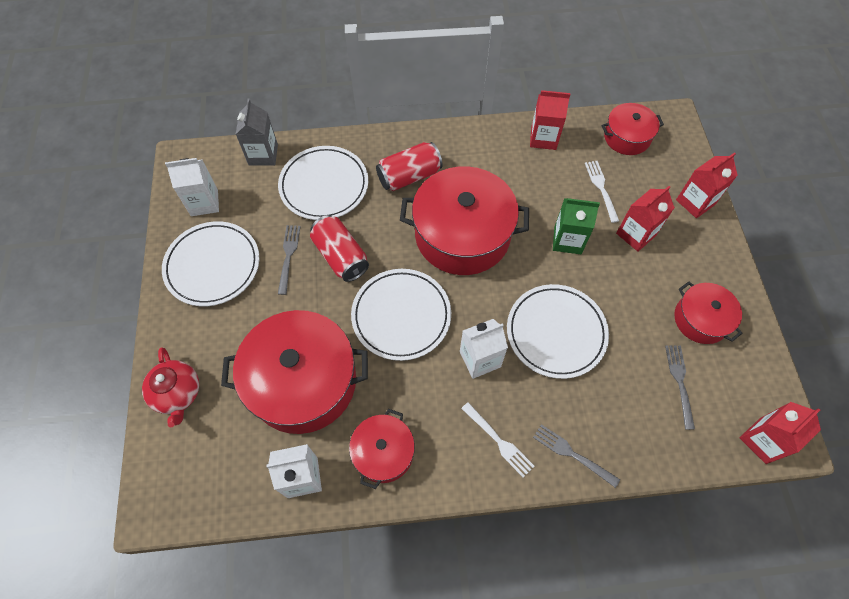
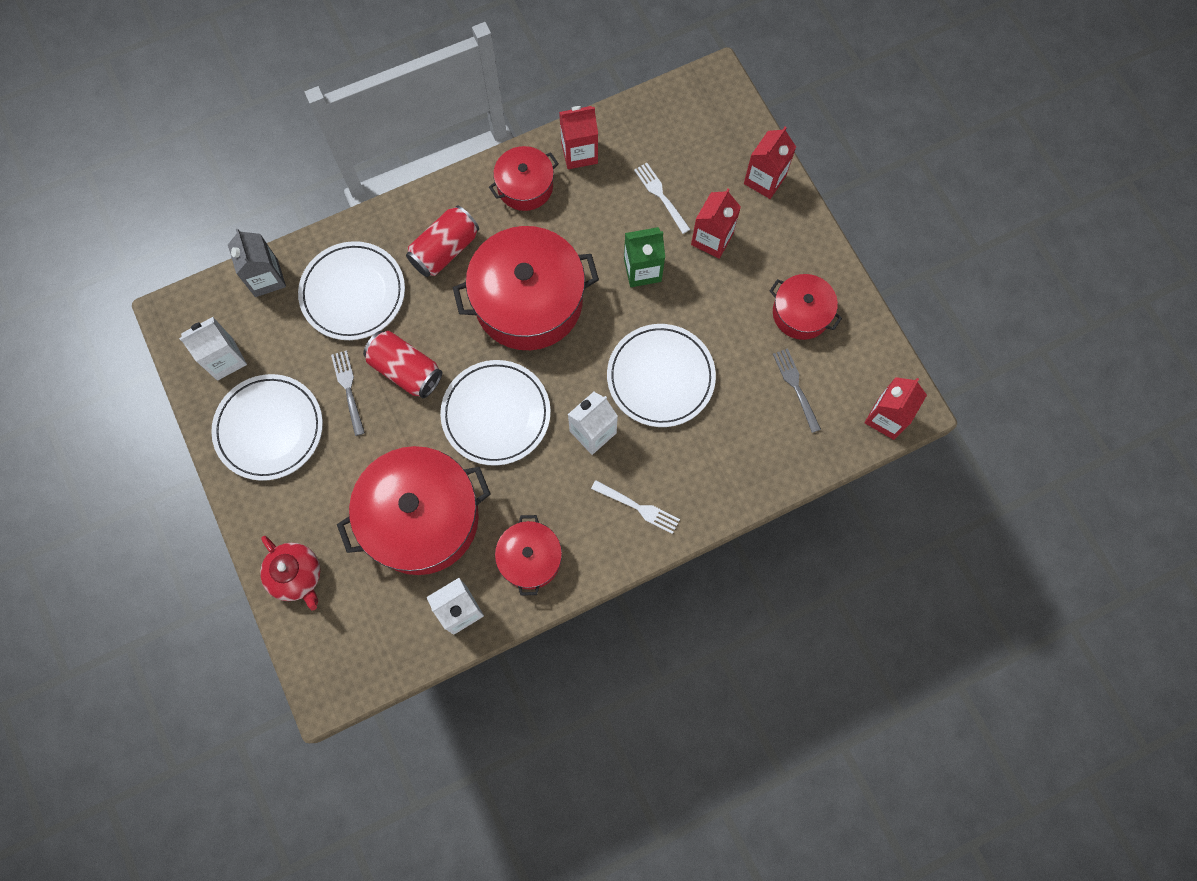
camera: 20 degrees left, 10 degrees up
(572, 454) = (712, 495): grey fork -> none
(627, 137) = (671, 122): red pot -> red pot (525, 186)

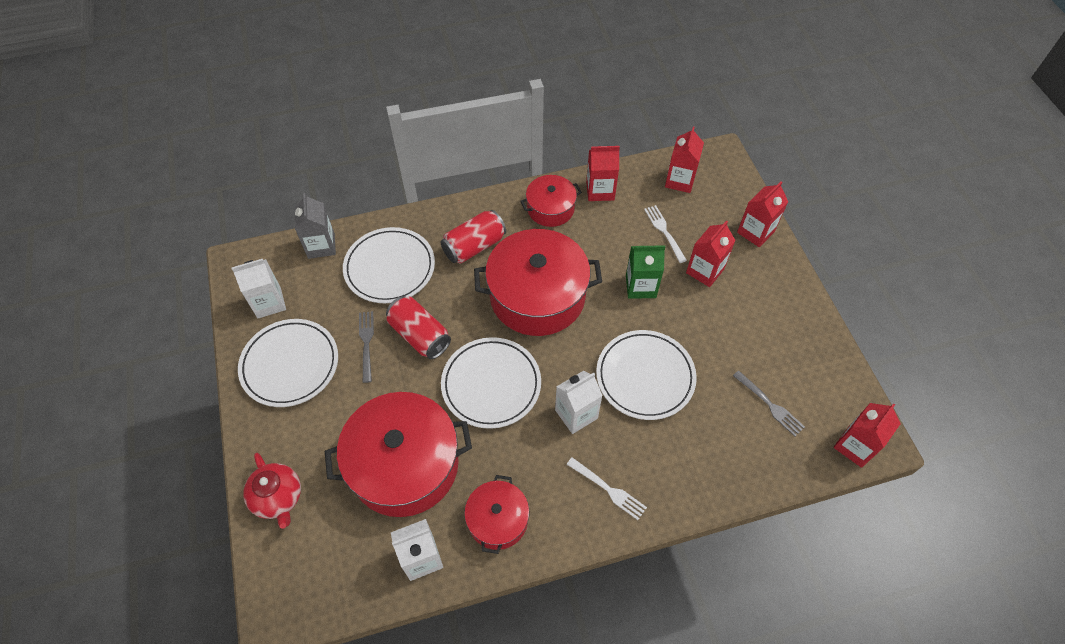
camera: 10 degrees right, 15 degrees down
(671, 124) = (680, 181): none -> red carton
(796, 387) = (770, 405): grey fork -> grey fork turned 150 degrees clockwise
(801, 313) = (779, 342): red pot -> none

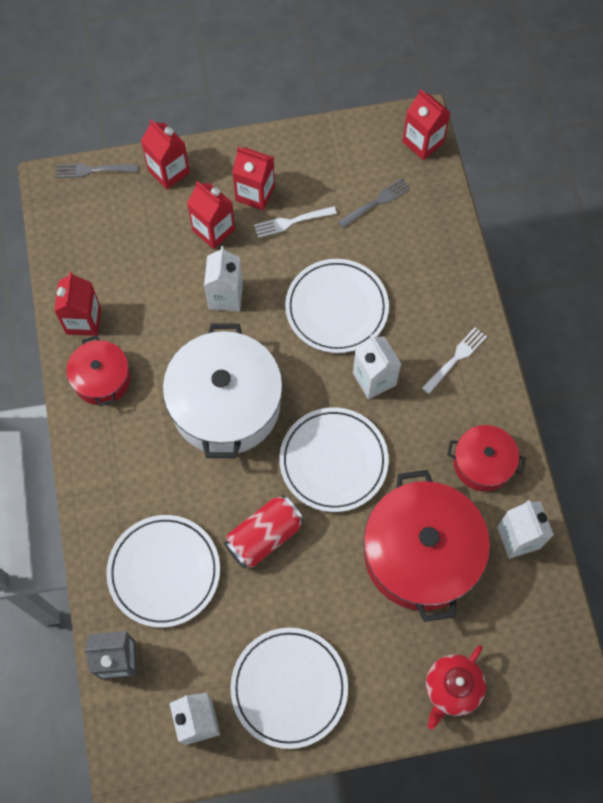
camera: 85 degrees left, 10 degrees up
(278, 498) = (452, 688): red teapot -> red teapot turned 150 degrees clockwise
(366, 343) = (268, 597): grey fork -> grey fork (93, 170)
(474, 246) = (146, 470): red can -> none
(537, 296) = (226, 404): red pot -> white pot
(640, 286) = (225, 296): green carton -> white carton
(664, 231) = (154, 261): white fork -> white fork (292, 222)
(680, 181) = (83, 233): red carton -> red carton (255, 193)

